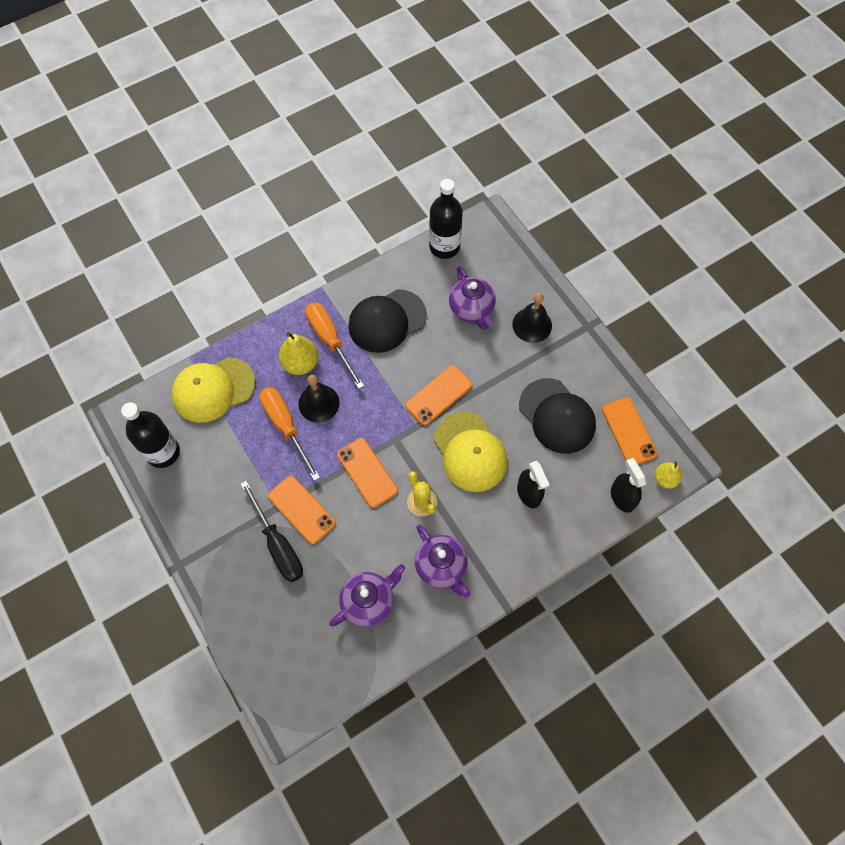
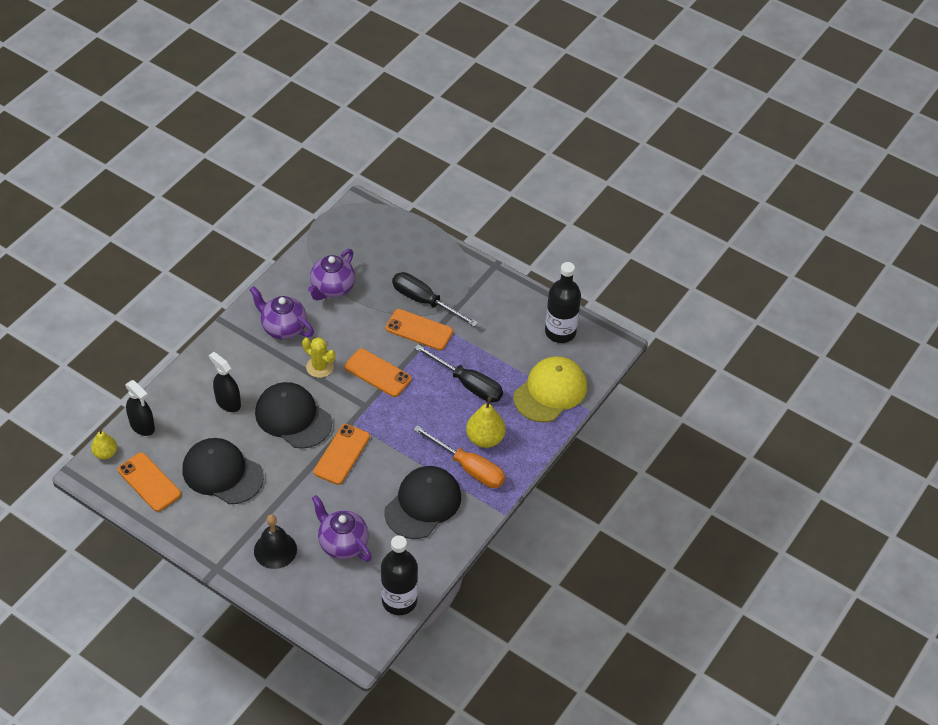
camera: 155 degrees right, 15 degrees down
(285, 426) = (468, 384): orange screwdriver -> black screwdriver
(319, 403) = (449, 412): black bell -> none
(470, 452) = (293, 417): yellow cap -> black cap

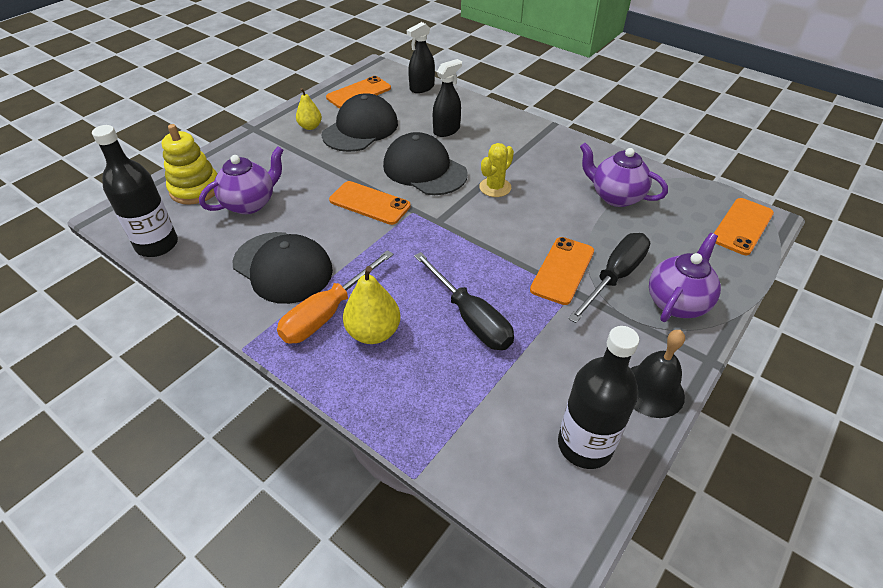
camera: 95 degrees right, 5 degrees down
(105, 453) = (394, 73): yellow pear -> yellow pear (310, 127)
(275, 550) = (260, 160): black bell -> black bell (652, 390)
(283, 328) = (548, 162): purple teapot -> purple teapot (677, 302)
(293, 417) = (424, 170): black cap -> black cap turned 90 degrees counterclockwise
(321, 593) = (195, 189): none -> yellow stacking toy
(378, 373) = (488, 232): orange phone -> orange phone (742, 226)
(468, 384) = (470, 318): black screwdriver -> black screwdriver turned 75 degrees counterclockwise
(550, 391) = (456, 420): yellow cap -> none

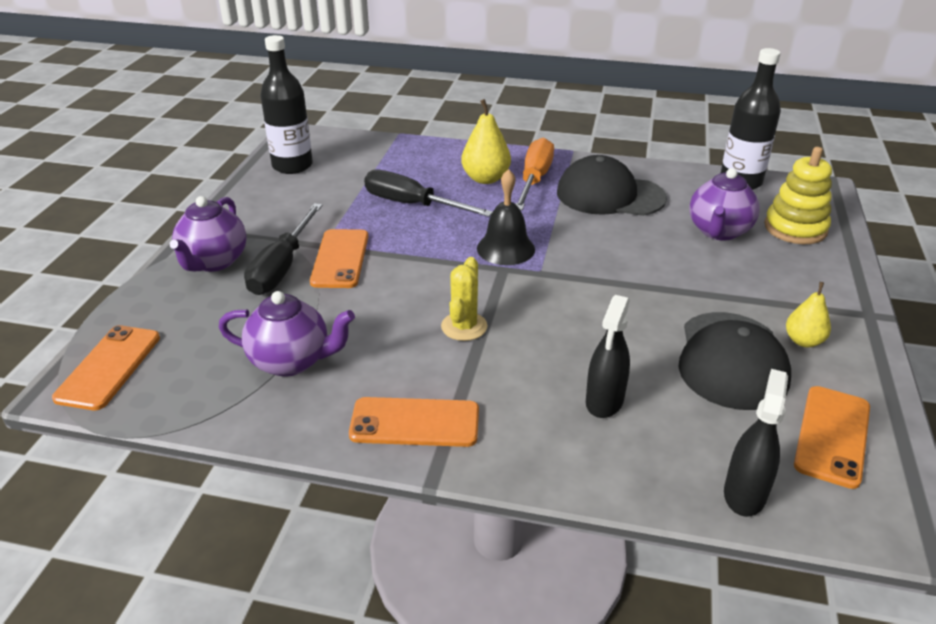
camera: 155 degrees right, 10 degrees down
(369, 203) = (597, 266): orange phone -> orange phone (415, 423)
(424, 170) = (575, 324): black cap -> none
(652, 390) = (242, 200): black bell -> black bell (505, 248)

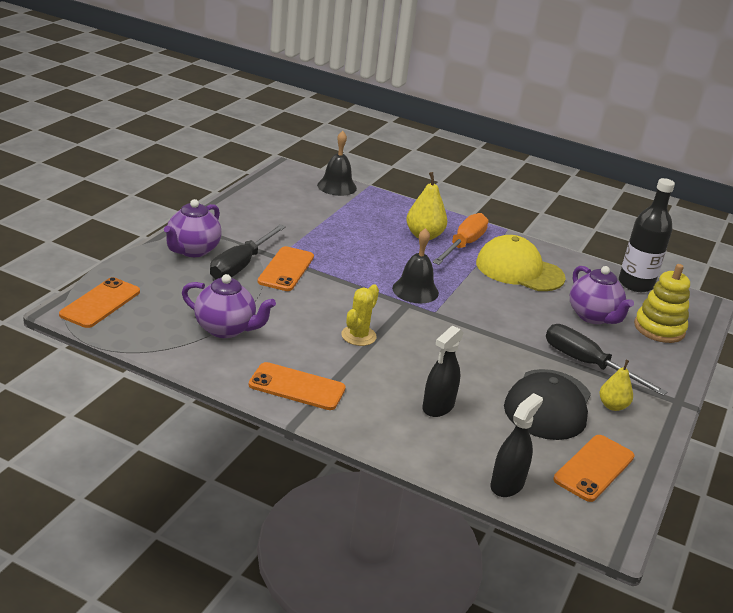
camera: 10 degrees right, 5 degrees down
(292, 166) = (275, 193): black bottle -> none
(362, 142) = (337, 186): none -> black bell
(412, 204) = (357, 242): black screwdriver -> black screwdriver (587, 364)
(610, 195) = (519, 270): black cap -> yellow cap
(718, 231) = (593, 316): purple teapot -> purple teapot turned 60 degrees counterclockwise

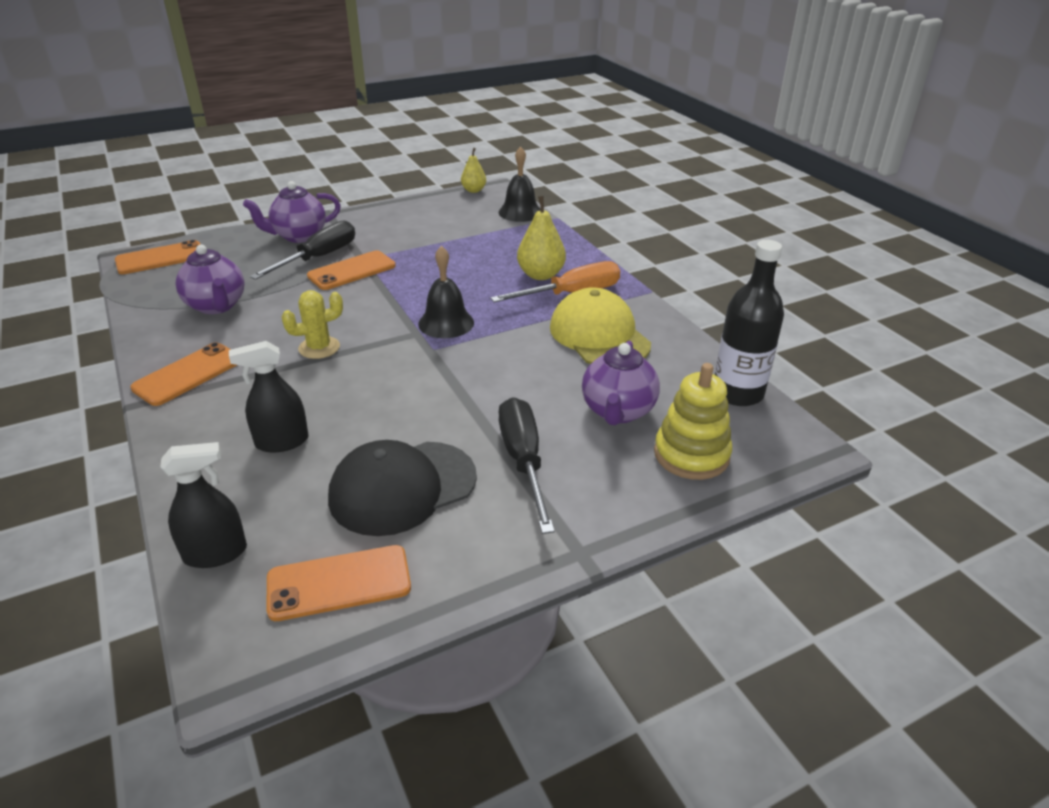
camera: 40 degrees right, 5 degrees up
(241, 265) = (318, 258): black screwdriver -> black screwdriver turned 150 degrees clockwise
(297, 387) = (188, 374): orange phone -> orange phone turned 75 degrees clockwise
(612, 406) = (479, 521): yellow pear -> yellow pear (473, 190)

